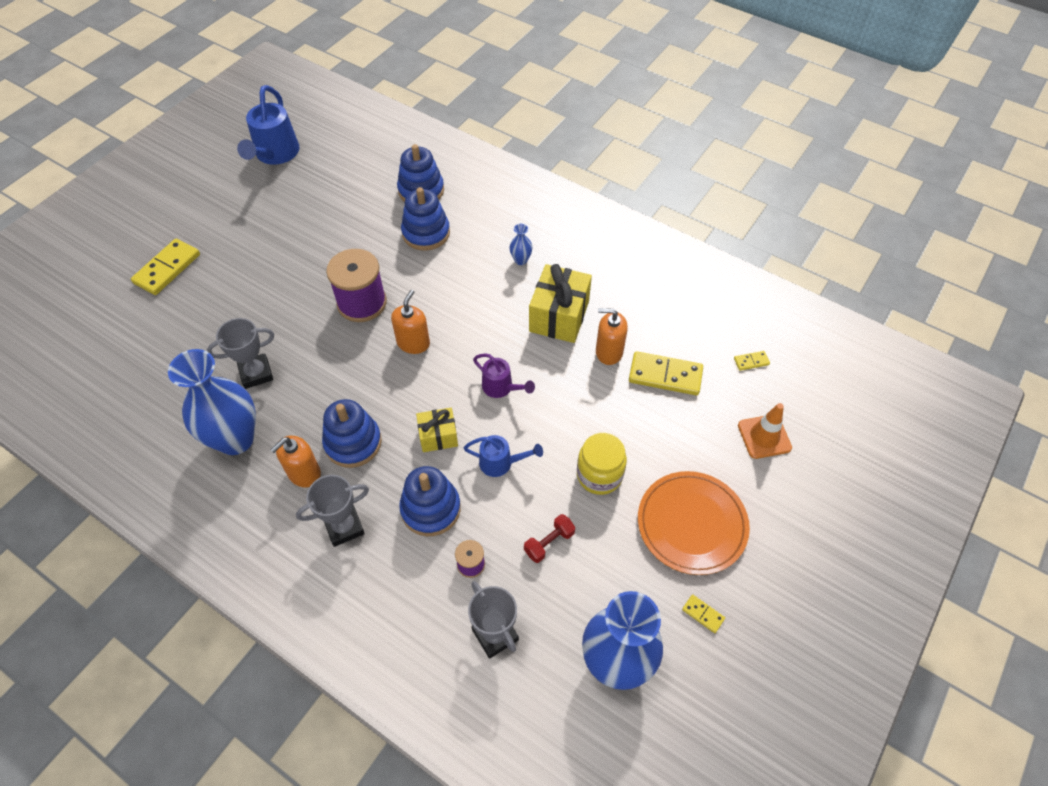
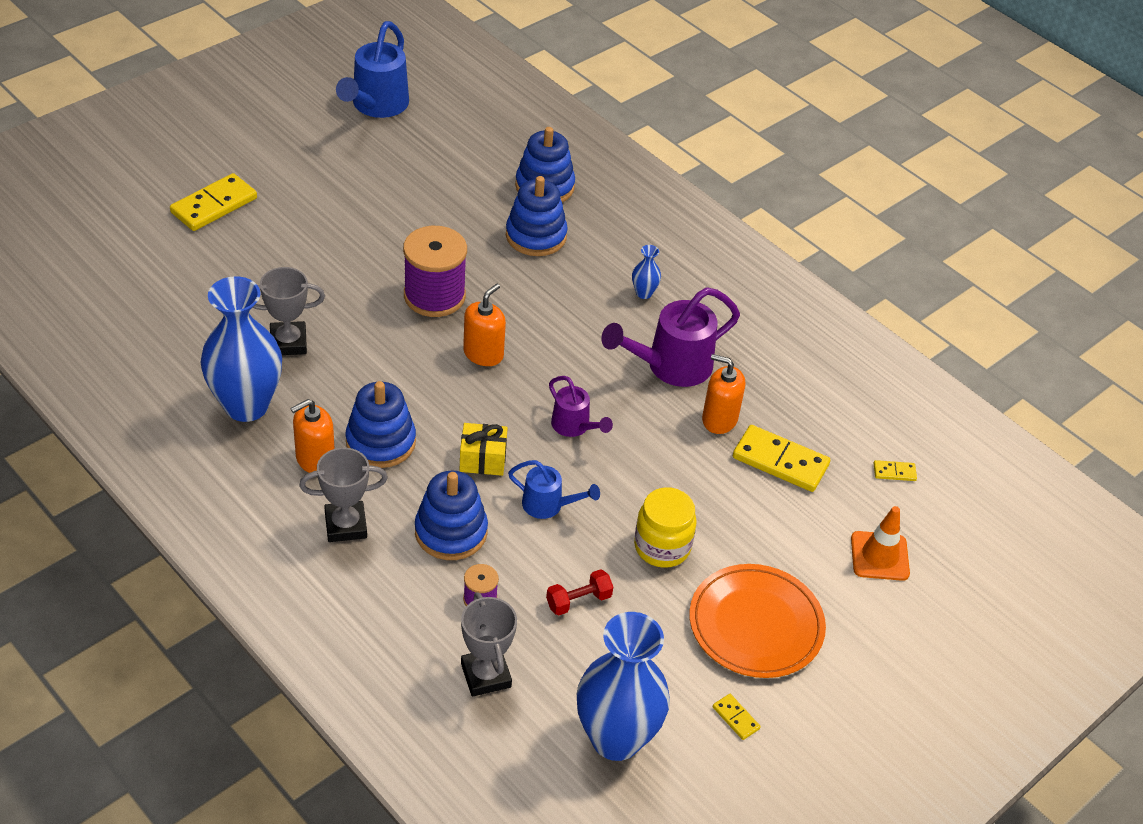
camera: 10 degrees right, 10 degrees down
(559, 316) = (670, 366): yellow gift -> purple watering can

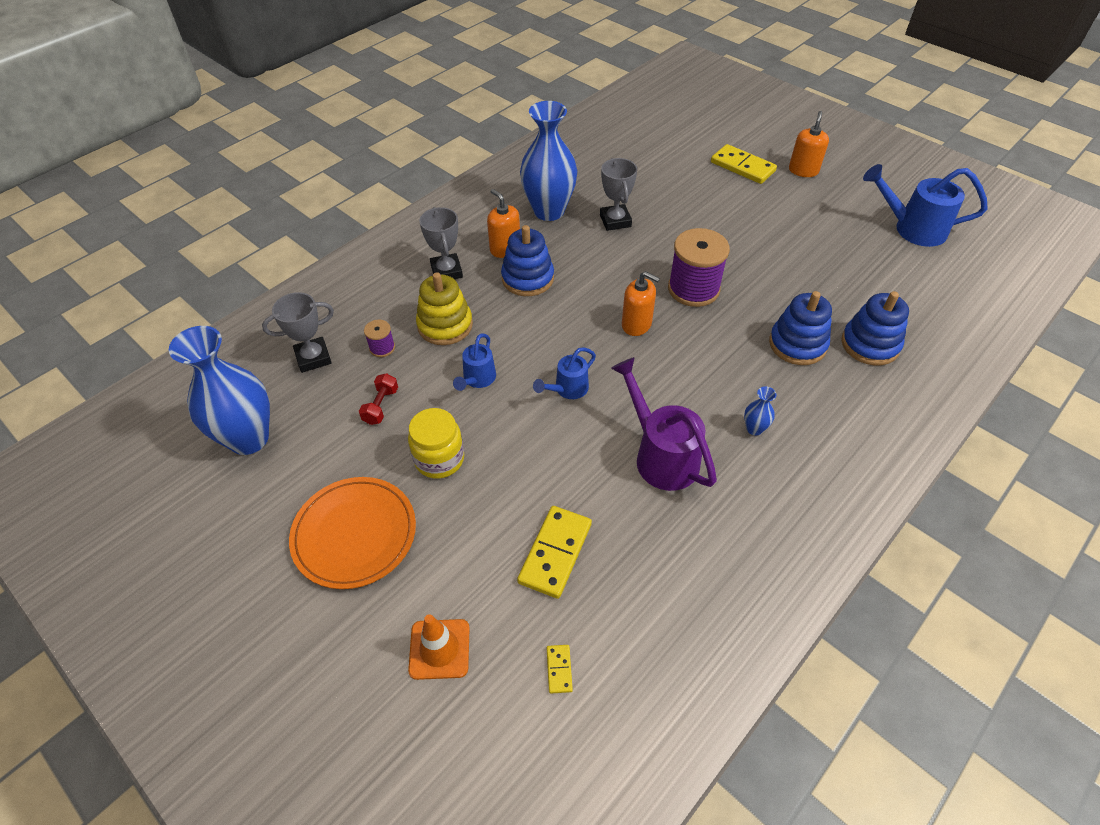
camera: 90 degrees right, 5 degrees up
(451, 532) = (445, 325): blue stacking toy -> yellow stacking toy
(483, 460) = (520, 336): yellow gift -> none
(574, 426) = (567, 389): purple watering can -> blue watering can
(578, 601) = (381, 406): red dumbbell -> red dumbbell turned 45 degrees clockwise
(719, 419) = (600, 498): orange soap dispenser -> orange soap dispenser (803, 170)
(736, 718) = (258, 520): yellow domino -> none

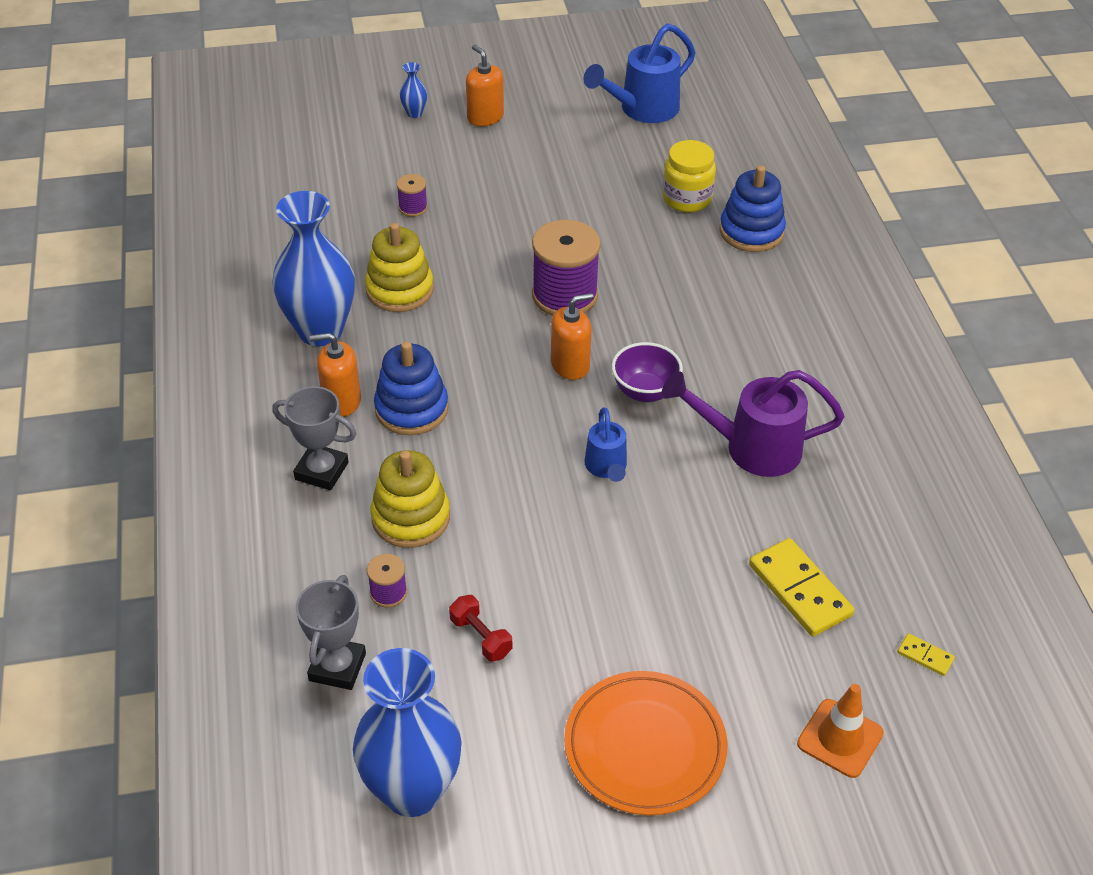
camera: 55 degrees left, 5 degrees down
(439, 459) = (605, 622): yellow jar -> yellow jar (687, 199)
(477, 379) = (522, 532): blue watering can -> none
(615, 221) = (399, 290): grey trophy -> yellow stacking toy
(652, 372) = (645, 392): none -> purple bowl
(687, 188) = (413, 207): none -> purple spool
(742, 167) = (429, 151): yellow domino -> none
(754, 429) = (777, 366): blue vase -> blue vase (414, 113)
(797, 344) = (707, 274): blue stacking toy -> none

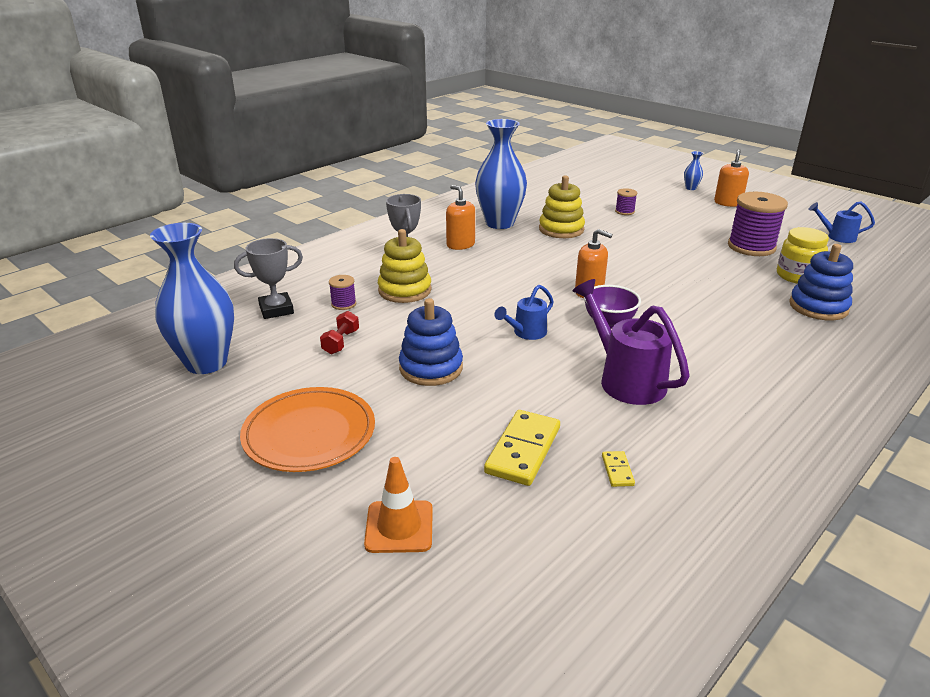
camera: 55 degrees right, 15 degrees down
(411, 409) = (482, 262): blue stacking toy -> blue stacking toy (431, 368)
(565, 296) = (640, 270): purple spool -> purple spool (751, 247)
(642, 109) = (837, 237): blue watering can -> blue watering can, size x0.57
(925, 656) = (535, 546): yellow domino -> yellow domino (617, 470)

